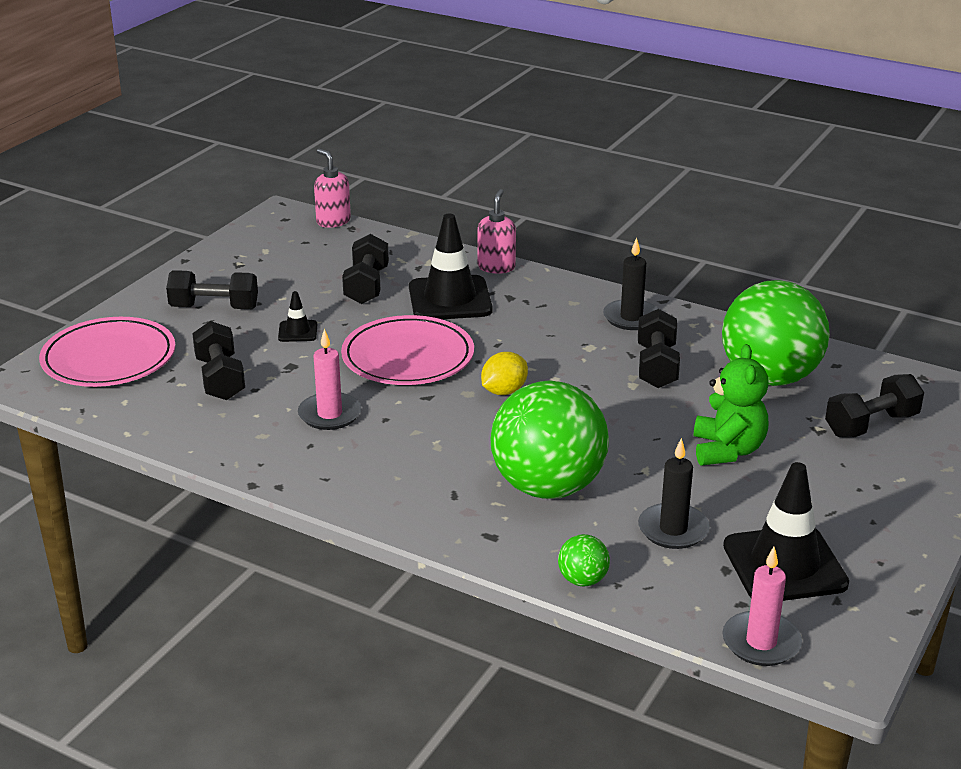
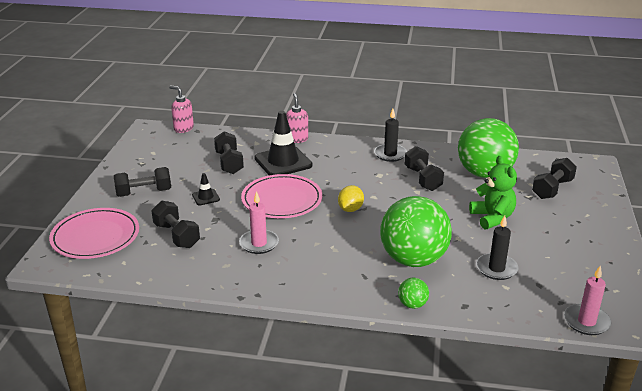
camera: 20 degrees left, 0 degrees up
(582, 580) = (470, 309): green ball -> green ball (412, 304)
(784, 565) = (566, 275): black traffic cone -> none

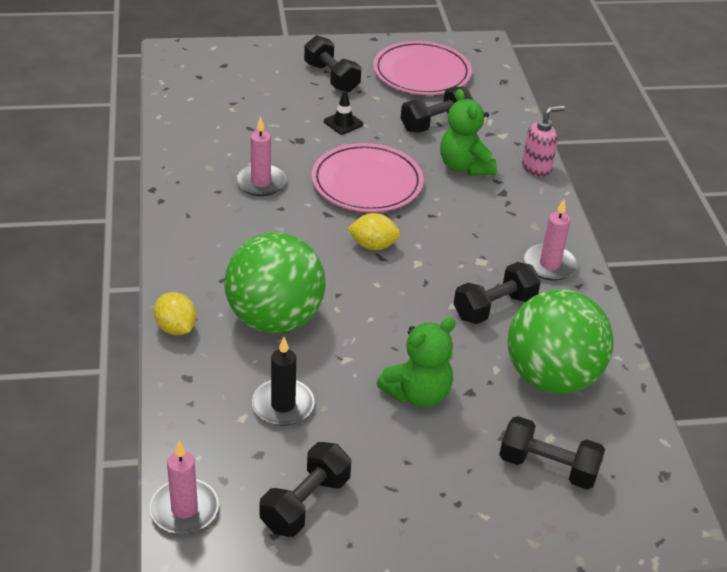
camera: 70 degrees right, 10 degrees up
(95, 237) = (229, 69): pink plate -> pink plate (421, 73)
(177, 235) = (253, 120): black dumbbell -> black dumbbell (305, 503)
(183, 128) = (501, 70): pink soap dispenser -> none
(283, 162) = (464, 167): black traffic cone -> green teddy bear
(390, 154) = (549, 265): black candle -> pink candle
(412, 304) = (176, 328): green ball -> yellow lemon

